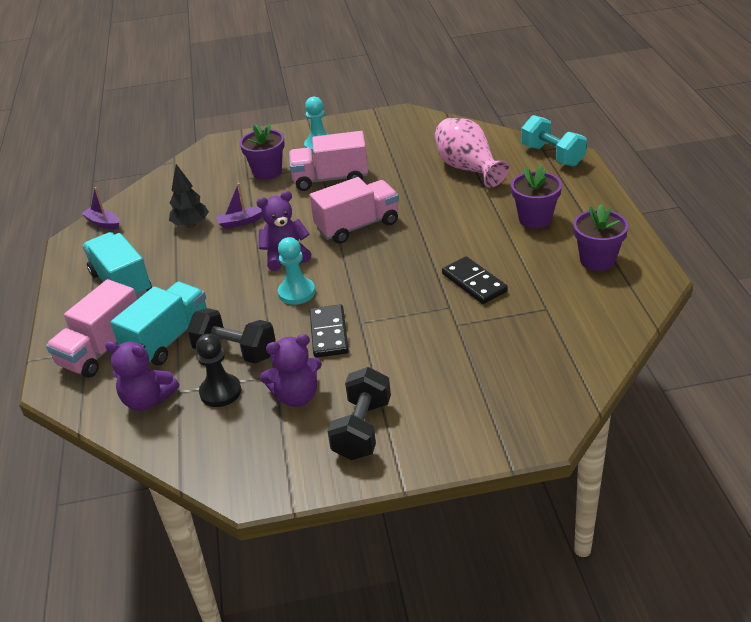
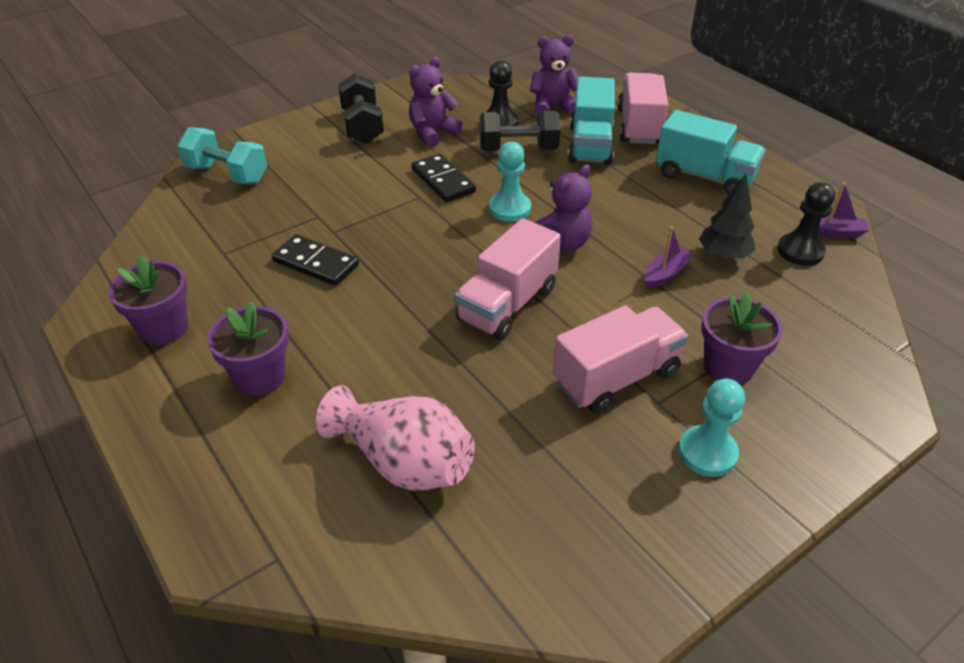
camera: 150 degrees right, 5 degrees up
(141, 216) = (800, 251): none -> black pawn
(552, 156) = (255, 542): turquoise dumbbell -> turquoise dumbbell (227, 174)

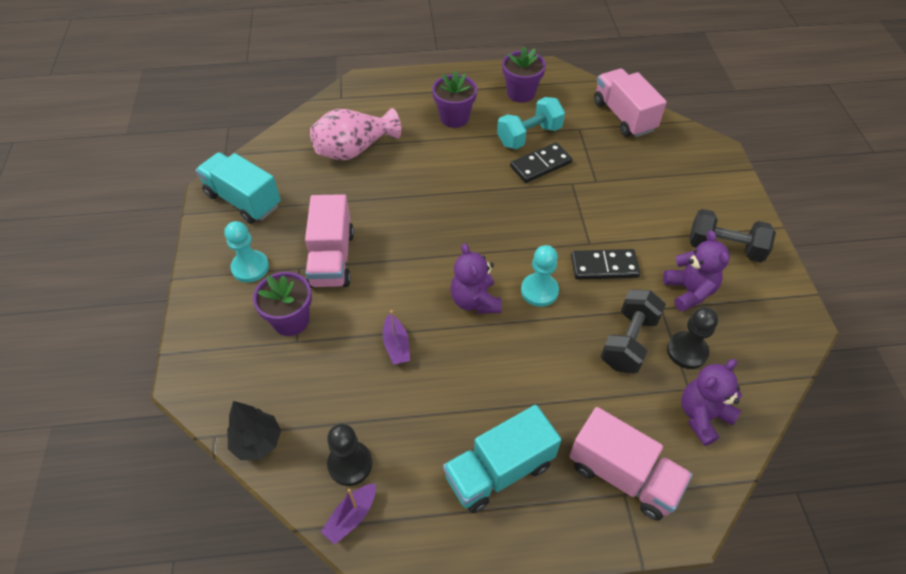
camera: 120 degrees right, 10 degrees up
(227, 174) = (680, 151): turquoise dumbbell -> turquoise dumbbell (529, 136)
(507, 304) = (433, 239): pink truck -> pink truck (623, 116)
(553, 107) = (702, 416): purple teddy bear -> purple teddy bear turned 150 degrees counterclockwise
(590, 145) = (608, 405): turquoise truck -> turquoise truck (243, 200)
(723, 255) = (387, 400): black tree -> black tree (257, 442)

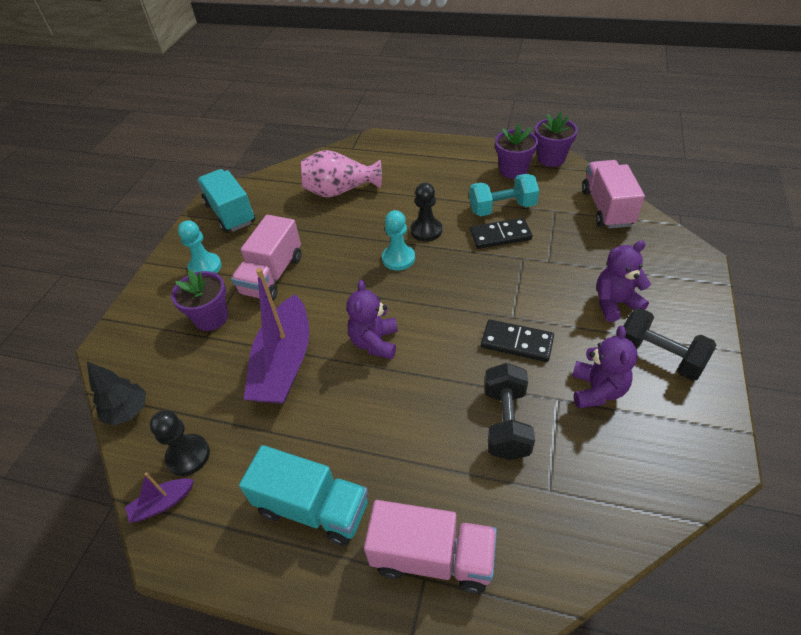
camera: 25 degrees right, 5 degrees down
(396, 345) = (284, 363): purple boat -> purple boat, size x2.30
(454, 118) = (440, 181): purple flower pot -> purple flower pot (551, 159)
(499, 470) = (313, 508): turquoise truck -> turquoise truck turned 150 degrees counterclockwise
(539, 291) = (440, 349): turquoise pawn -> turquoise pawn (398, 258)
(623, 475) = (432, 557): pink truck -> pink truck turned 45 degrees counterclockwise
(628, 341) = (506, 422): black dumbbell -> black dumbbell turned 45 degrees counterclockwise
(687, 351) = (565, 451): black pawn -> black pawn (426, 230)
(702, 416) = (550, 524): purple teddy bear -> purple teddy bear (615, 303)

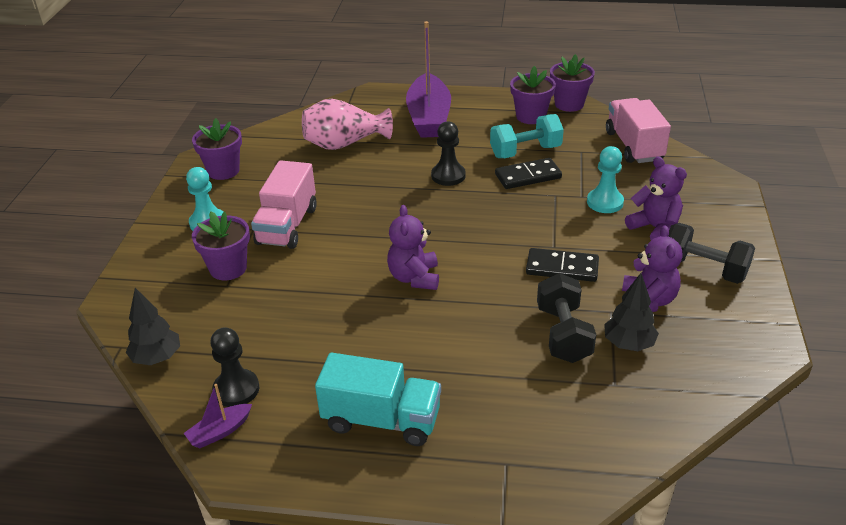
camera: 10 degrees left, 10 degrees down
(230, 213) = (223, 171): turquoise truck -> purple flower pot
(284, 363) = (321, 302): purple boat -> purple boat (429, 117)
(398, 258) = (423, 202): turquoise pawn -> turquoise pawn (605, 202)
(432, 557) = (511, 447): pink truck -> none
(570, 441) = (628, 344): none -> black tree
(615, 303) = (654, 228): purple teddy bear -> purple teddy bear turned 75 degrees clockwise

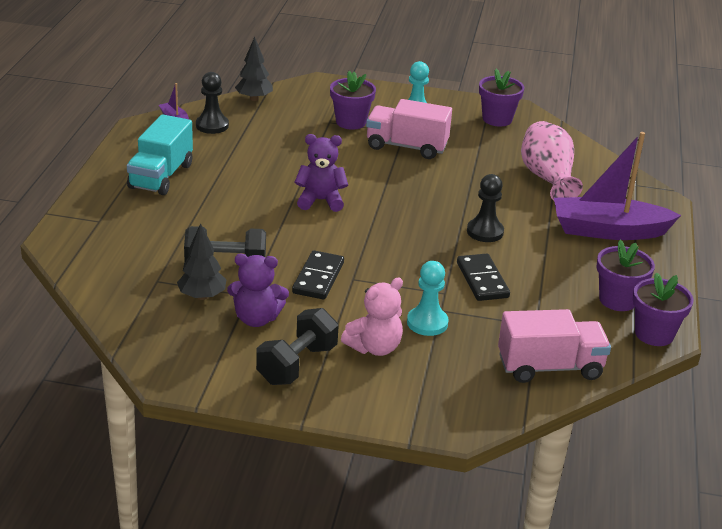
camera: 90 degrees right, 5 degrees down
(525, 152) = (534, 285): turquoise dumbbell -> none
(654, 228) = (374, 347): purple teddy bear -> pink teddy bear

